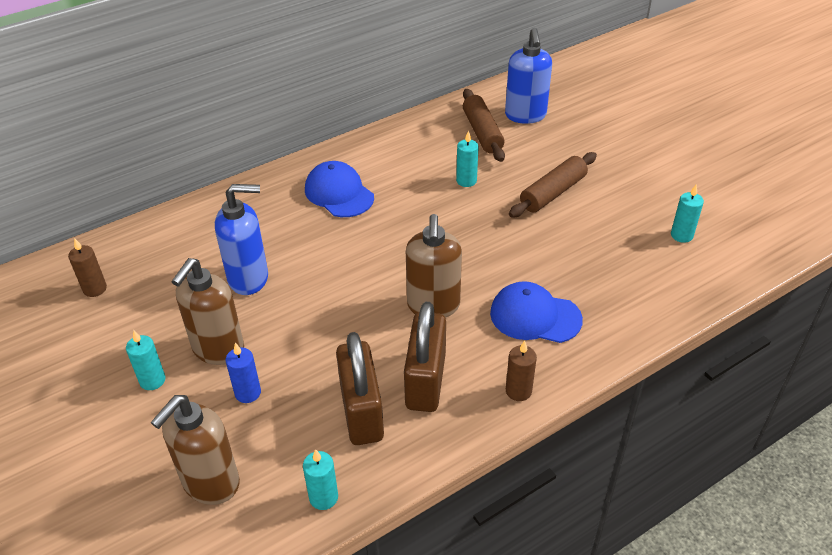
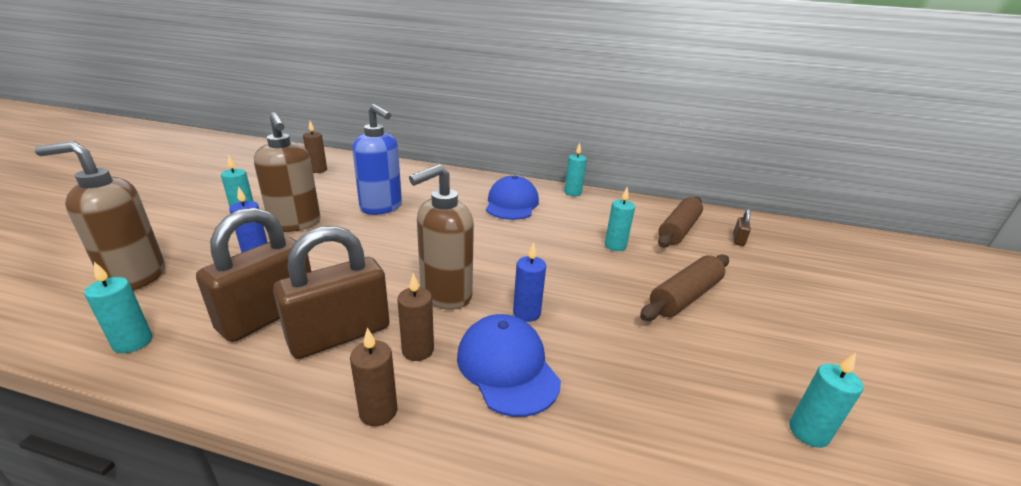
camera: 45 degrees right, 15 degrees down
(218, 349) = (296, 224): brown soap dispenser -> brown soap dispenser turned 105 degrees counterclockwise
(362, 145) = (572, 193): none -> turquoise candle
(480, 349) = (418, 350): none -> brown candle
(495, 277) = (526, 313): none -> blue candle
(525, 115) = (738, 240): blue soap dispenser -> brown padlock
(552, 193) = (685, 296): brown rolling pin -> brown rolling pin turned 45 degrees counterclockwise

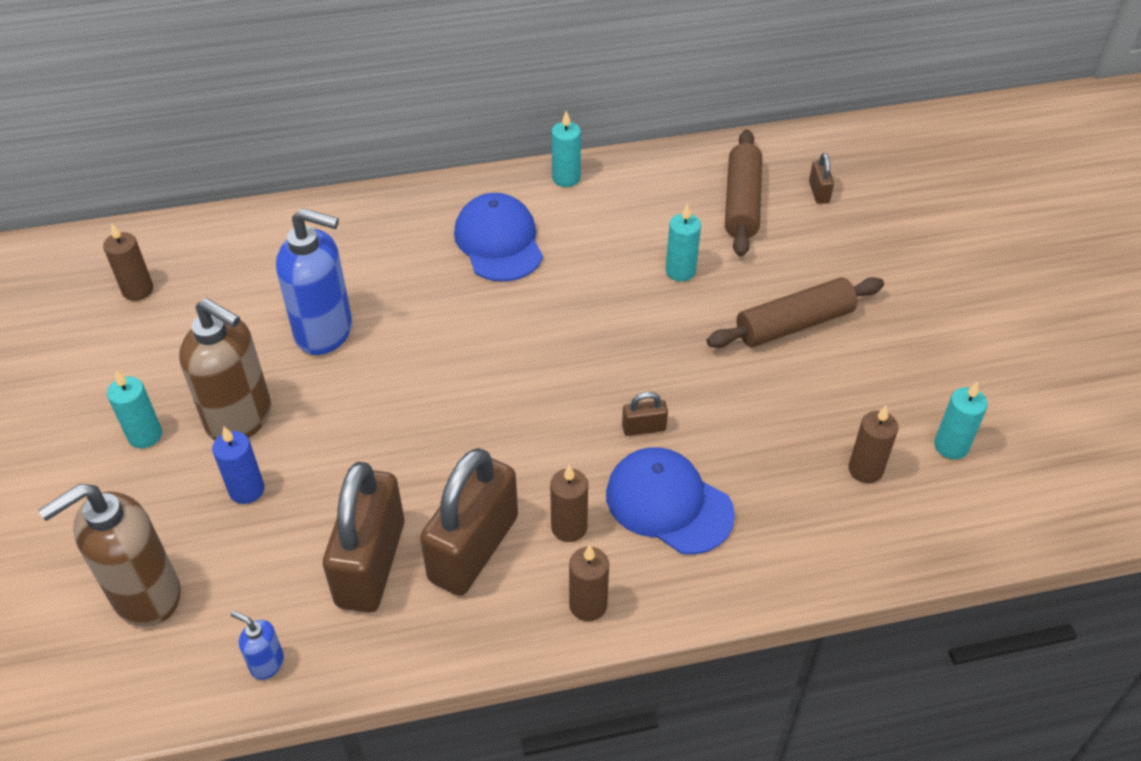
camera: 25 degrees left, 20 degrees up
(133, 342) = (267, 663): turquoise candle -> blue soap dispenser
(445, 295) = (539, 444): brown soap dispenser -> none
(526, 313) = (644, 428): blue candle -> brown padlock
(685, 296) = (794, 324): brown rolling pin -> brown rolling pin turned 45 degrees clockwise
(705, 415) = (865, 469): none -> brown candle

